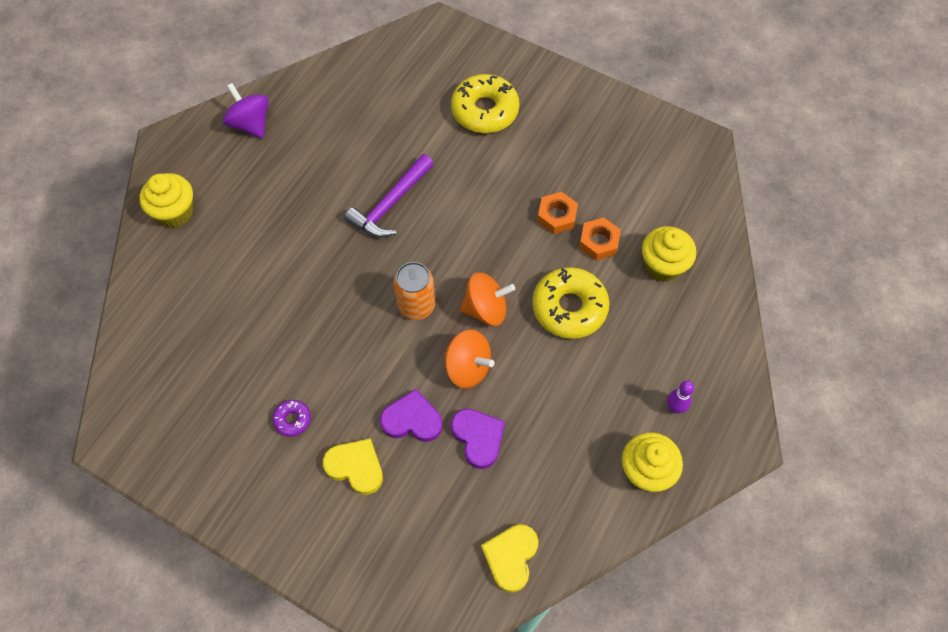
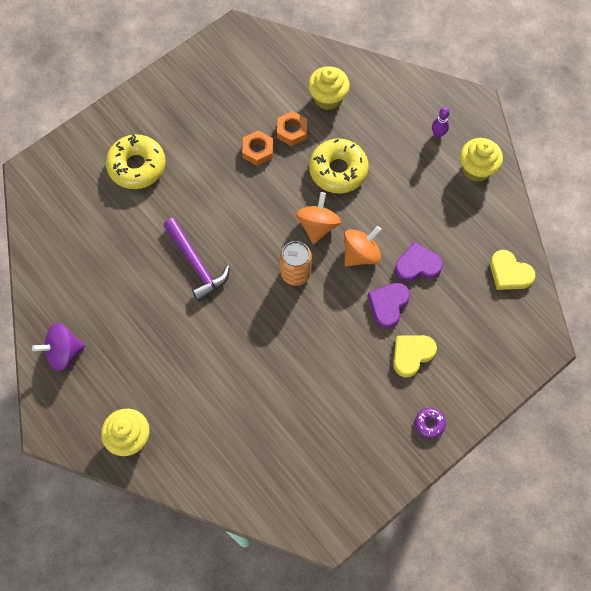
camera: 70 degrees left, 5 degrees up
(292, 420) = (358, 389): purple donut -> purple donut (429, 424)

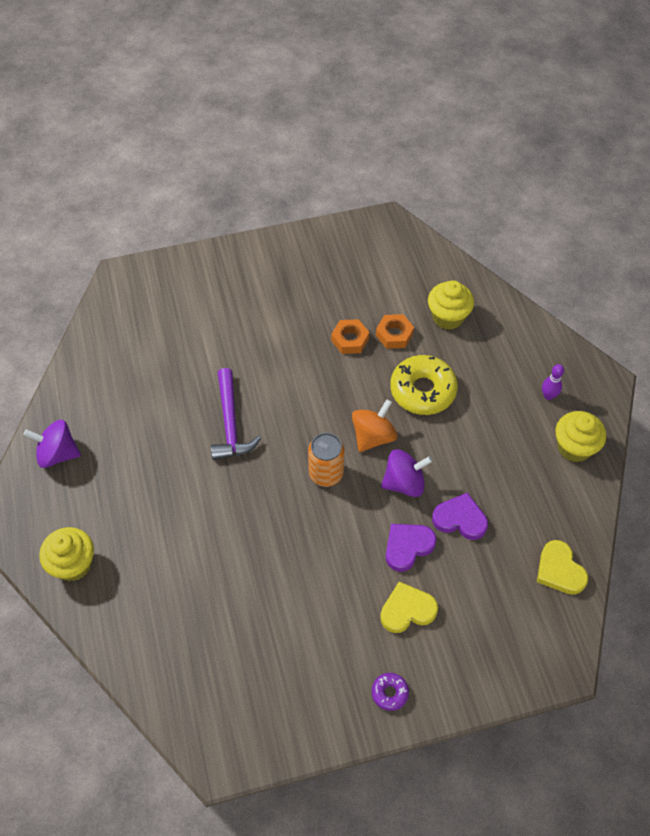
camera: 25 degrees right, 10 degrees down
(137, 166) = (223, 309): yellow donut -> none
(360, 254) = (404, 483): orange spinning top -> purple spinning top

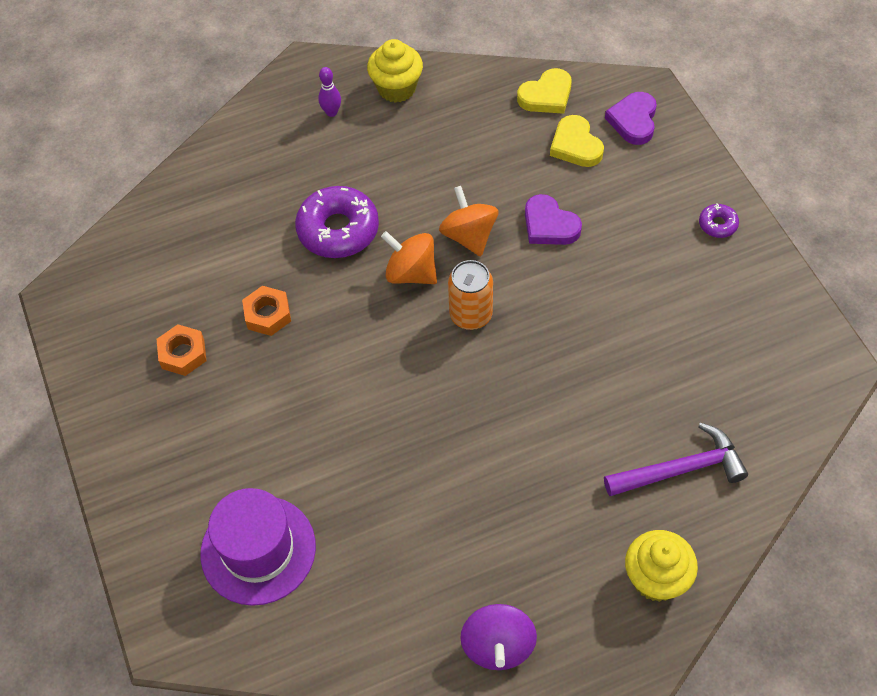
camera: 95 degrees left, 0 degrees up
(165, 324) = (258, 550): none -> purple hat
(230, 423) = (415, 432): purple hammer -> purple hammer (681, 469)
(394, 334) = (255, 267): orange nut -> orange nut (183, 354)
(404, 483) = (469, 236): purple spinning top -> orange spinning top
(407, 610) = (623, 218): yellow heart -> yellow heart (575, 145)
(422, 390) = (338, 230): yellow donut -> purple donut
(448, 317) = (224, 214): yellow cupcake -> none
(460, 519) = (505, 181): purple heart -> purple heart (633, 121)

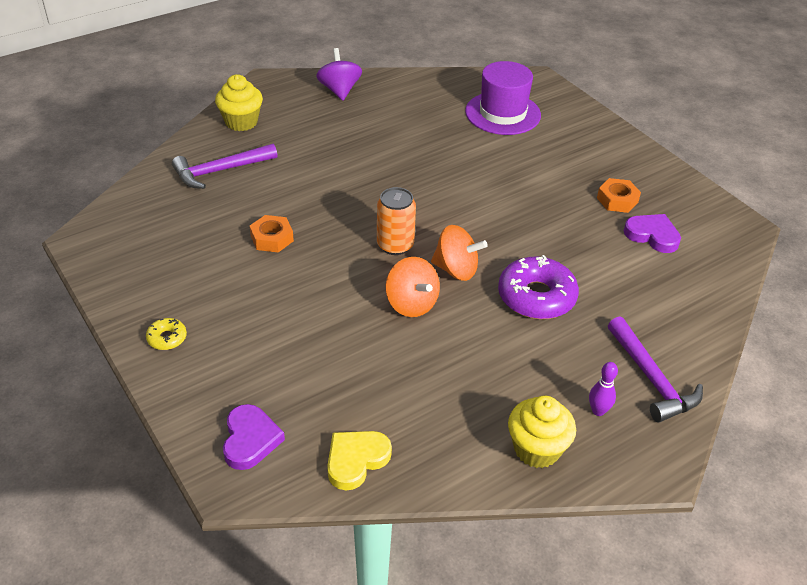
camera: 165 degrees right, 15 degrees down
(268, 314) = (565, 230): orange nut -> orange nut (272, 238)
(270, 134) = (651, 379): none -> purple hammer
(549, 225) = (336, 321): purple heart -> purple heart (652, 235)
(575, 145) = (316, 403): yellow heart -> none
(717, 224) = (167, 338): purple donut -> yellow donut

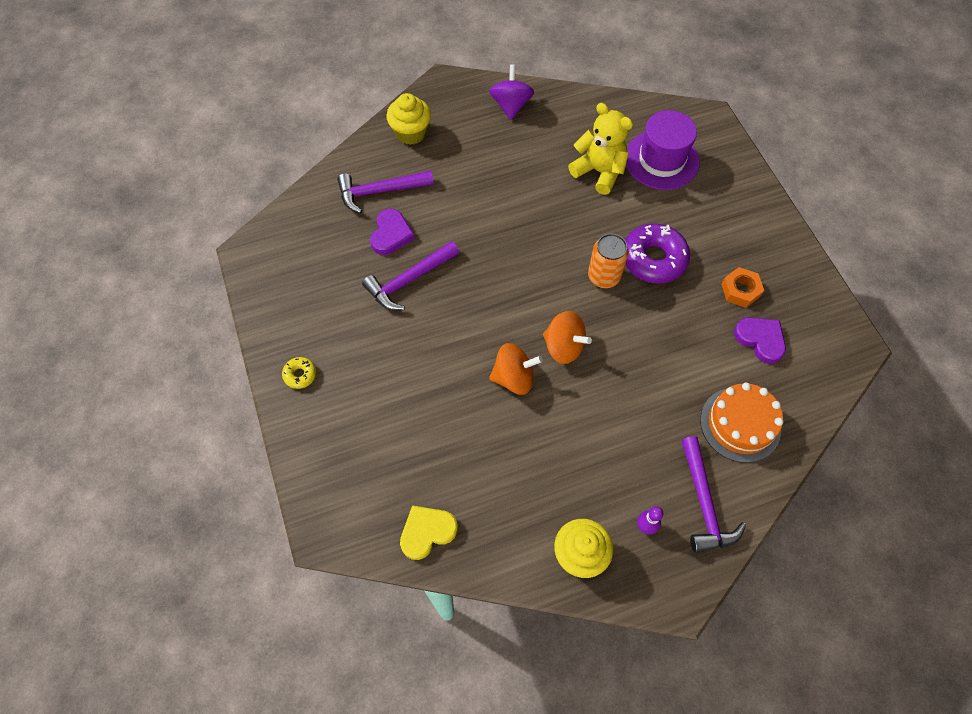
camera: 15 degrees right, 20 degrees up
(250, 440) = (347, 493): purple heart -> purple heart (391, 234)
(272, 238) = (409, 280): orange nut -> purple hammer
(395, 245) = (516, 308): orange can -> orange can (604, 276)
(411, 304) = (514, 378): orange spinning top -> orange spinning top turned 75 degrees counterclockwise
(444, 129) = (599, 172): none -> yellow teddy bear
(536, 297) = (628, 391): purple donut -> purple donut (653, 259)
(661, 306) = (740, 424): none -> orange cake

